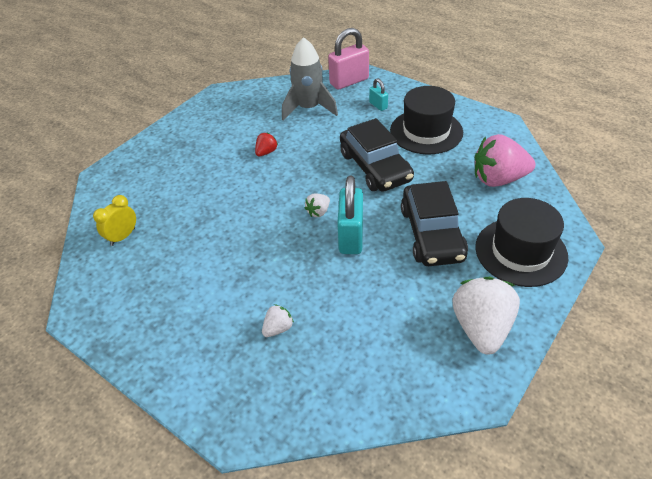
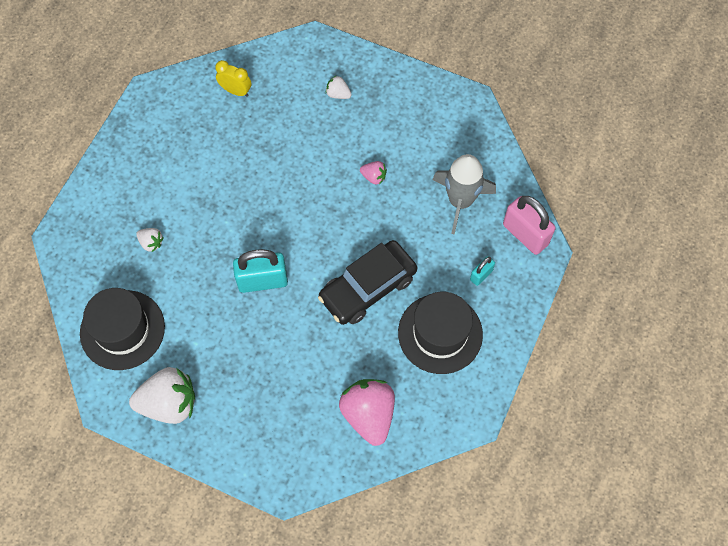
camera: 75 degrees right, 20 degrees up
(266, 152) = (373, 177): red strawberry -> pink strawberry
(318, 212) = (291, 246): white strawberry -> white strawberry (338, 94)
(432, 234) = (276, 353): black car -> none
(520, 252) = (264, 437): black hat -> black hat (122, 330)

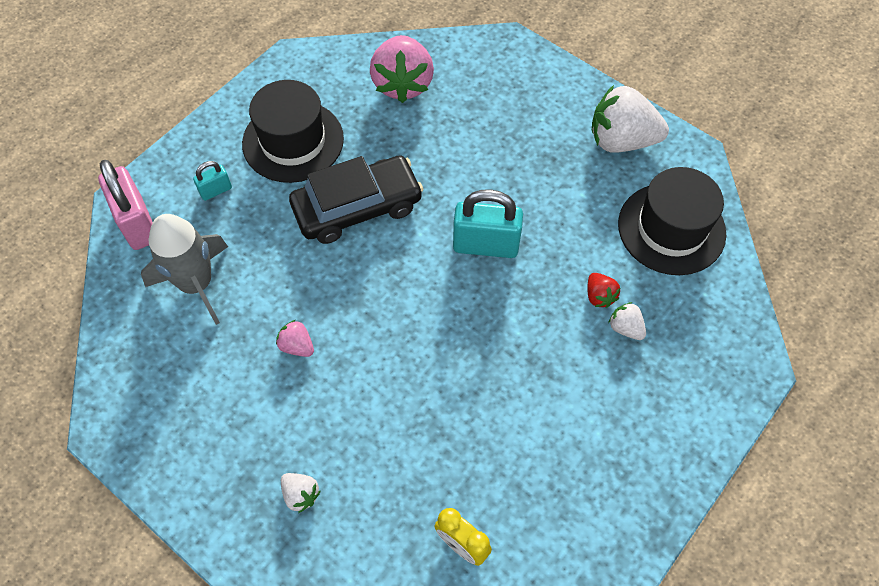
camera: 165 degrees left, 5 degrees down
(172, 261) = (599, 296): none -> red strawberry

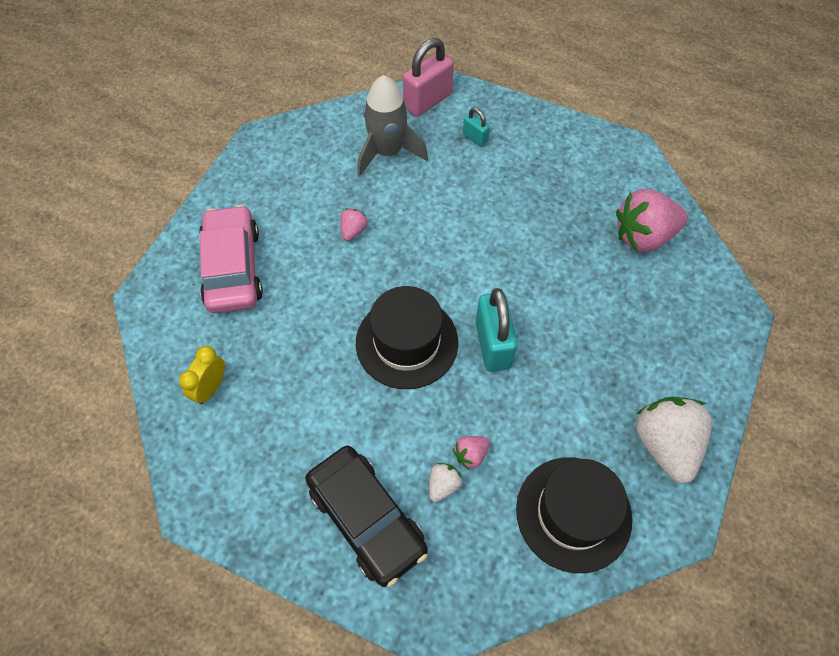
camera: 75 degrees right, 0 degrees up
(293, 141) = (544, 173): black hat -> black hat (407, 342)
(301, 494) = (233, 268): white strawberry -> pink car
(357, 207) = (495, 237): black car -> black car (367, 519)
(599, 296) = (470, 455): red strawberry -> pink strawberry

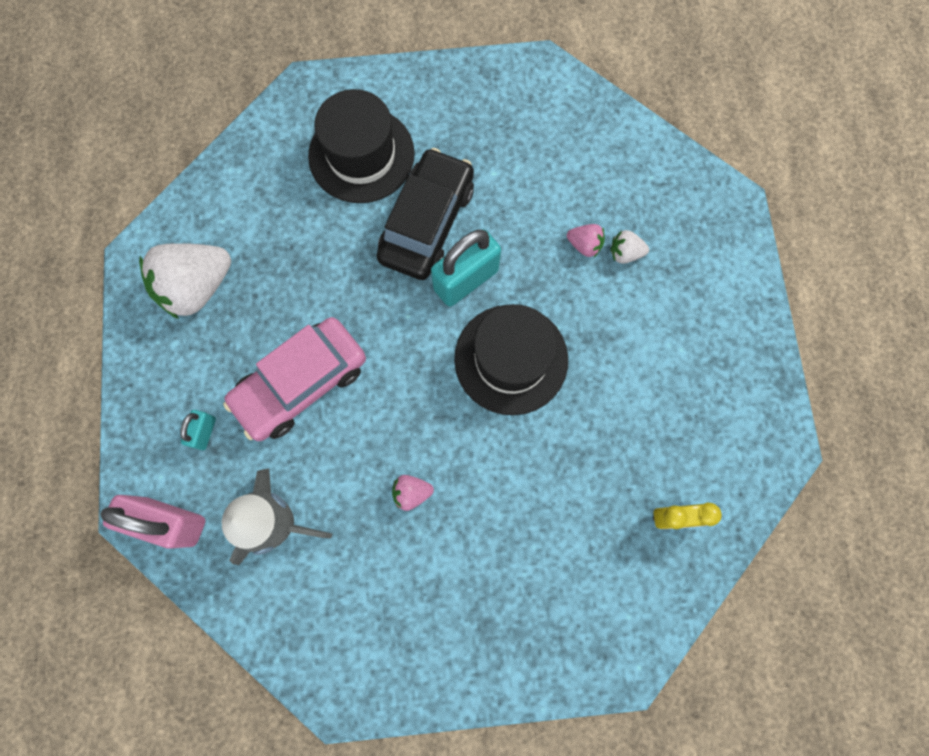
camera: 120 degrees left, 15 degrees up
(233, 268) = (534, 595): pink car -> pink car (301, 383)
(367, 519) = (693, 298): black car -> black car (427, 223)
(573, 513) = (582, 145): black hat -> black hat (361, 155)
(643, 236) = (258, 199): pink strawberry -> none
(665, 445) = (478, 101): white strawberry -> white strawberry (197, 287)

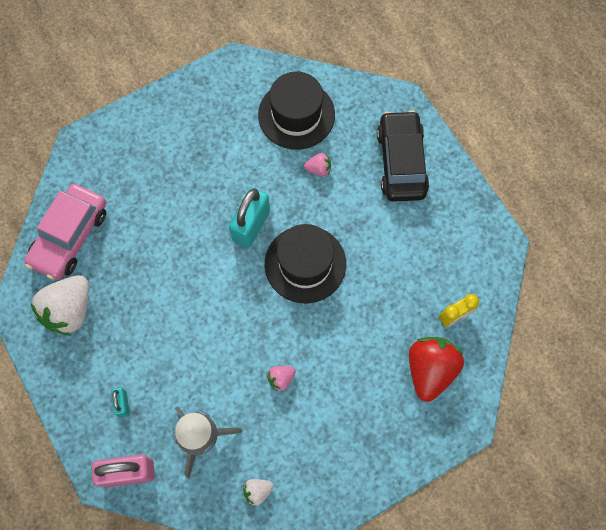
camera: 25 degrees left, 5 degrees down
(301, 383) = (173, 342): pink car -> pink car (70, 236)
(361, 155) = (140, 172): black hat -> black hat (296, 115)
(427, 223) = (207, 199): black car -> black car (401, 162)
(609, 572) = (430, 370): none -> red strawberry
(625, 253) = (347, 163): white strawberry -> white strawberry (257, 491)

